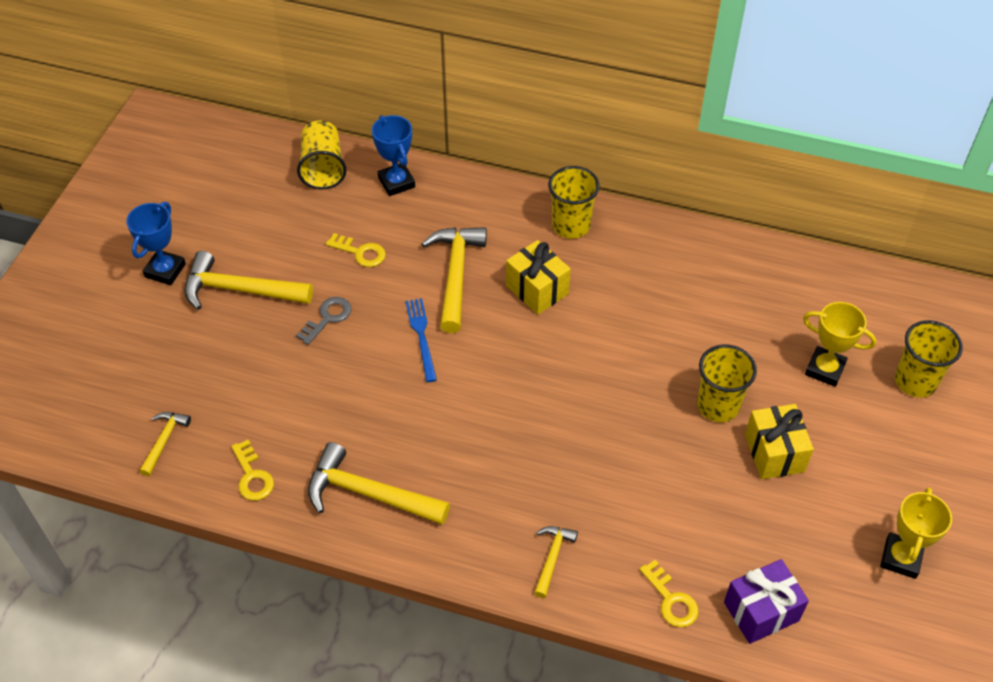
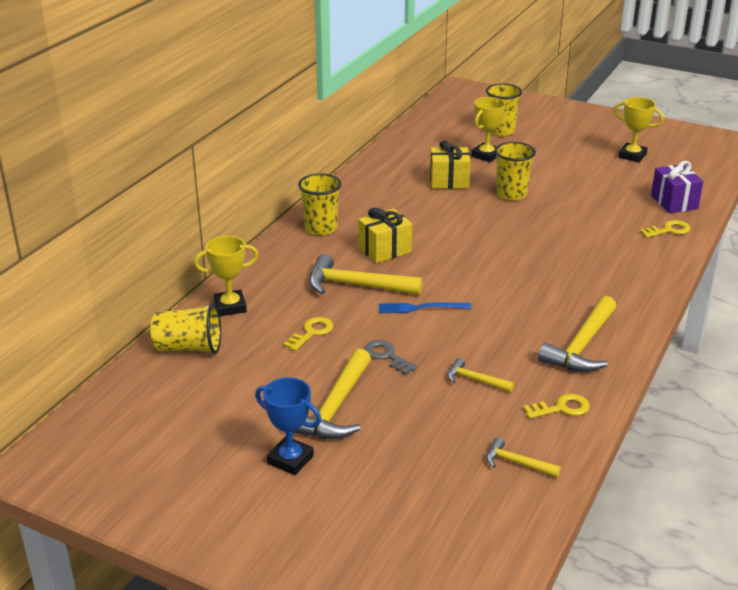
camera: 80 degrees left, 20 degrees down
(396, 182) = (230, 307): blue trophy -> yellow trophy
(552, 557) = (638, 270): yellow hammer -> yellow hammer (475, 380)
(774, 453) = (553, 181): yellow gift -> yellow gift (449, 181)

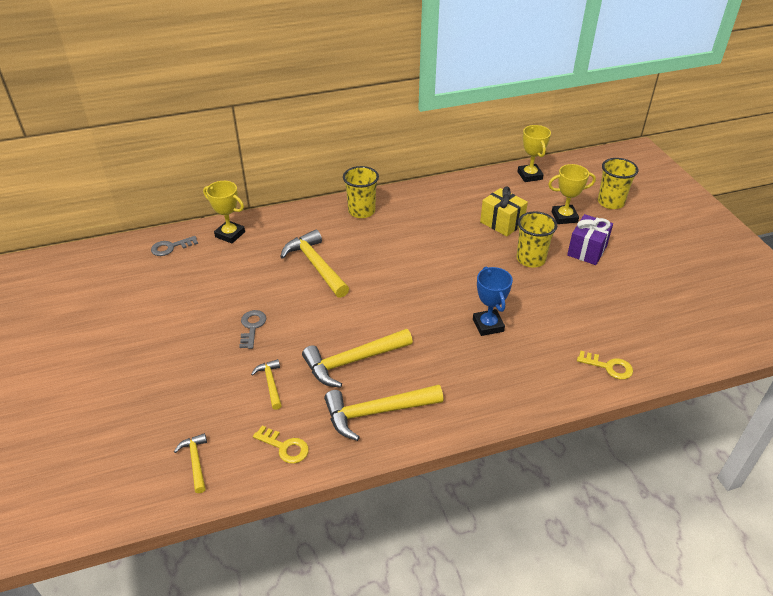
camera: 45 degrees right, 10 degrees up
(189, 348) = (171, 247): yellow cup -> grey key
(290, 459) = (101, 355): blue trophy -> blue trophy (488, 325)
(311, 333) = (240, 281): yellow key -> none
(335, 408) = (171, 341): yellow hammer -> yellow hammer (352, 361)
(384, 250) = (373, 250): yellow gift -> none
(420, 308) = (325, 307): blue fork -> none
(632, 156) = (691, 282): yellow trophy -> yellow trophy (529, 175)
(674, 202) = (658, 345): purple gift -> purple gift (587, 250)

